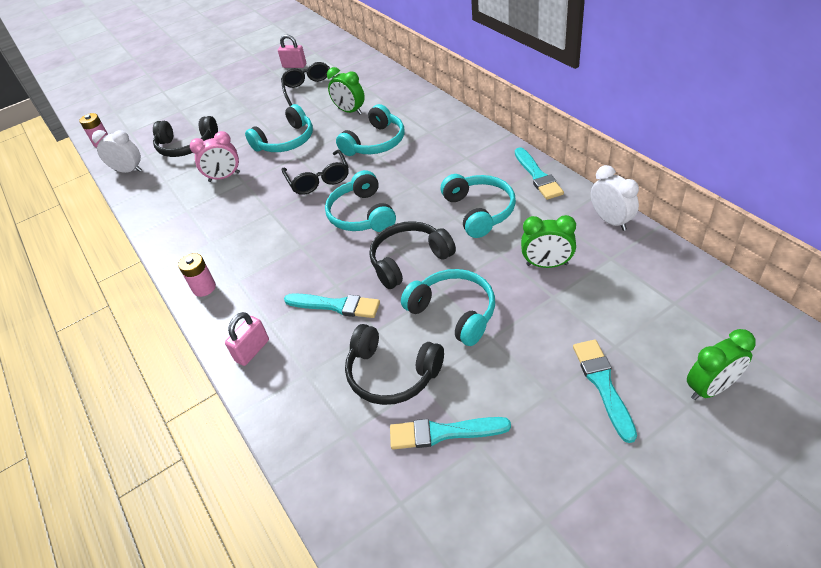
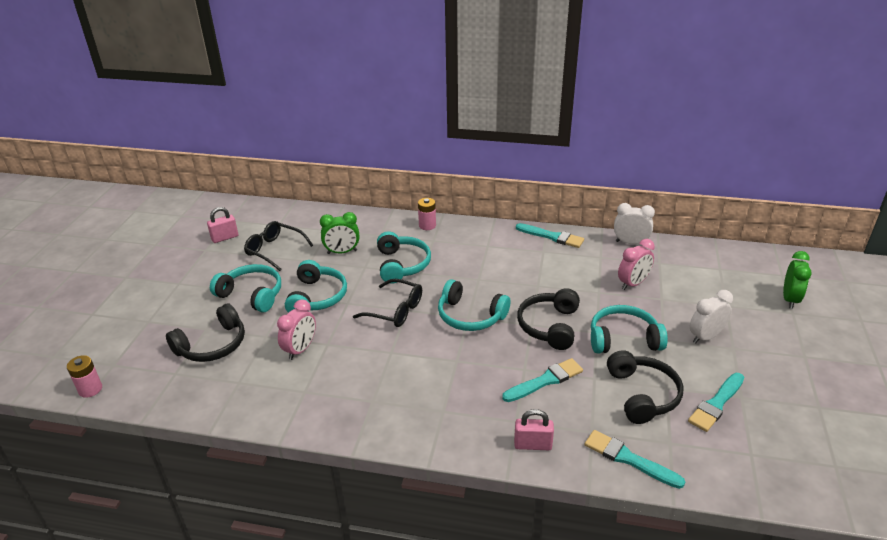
camera: 50 degrees left, 10 degrees down
(128, 171) = (176, 395): white clock -> white clock (705, 337)
(204, 288) = (423, 433): pink battery -> pink battery (427, 225)
(252, 350) = (532, 445): pink padlock -> pink padlock turned 75 degrees counterclockwise
(392, 374) = (642, 395): black headphones -> black headphones turned 75 degrees counterclockwise
(479, 211) = (548, 274): turquoise headphones -> turquoise headphones (252, 294)
(547, 264) = (633, 284): green clock -> pink clock
(603, 385) = (748, 327): turquoise brush -> turquoise brush (629, 459)

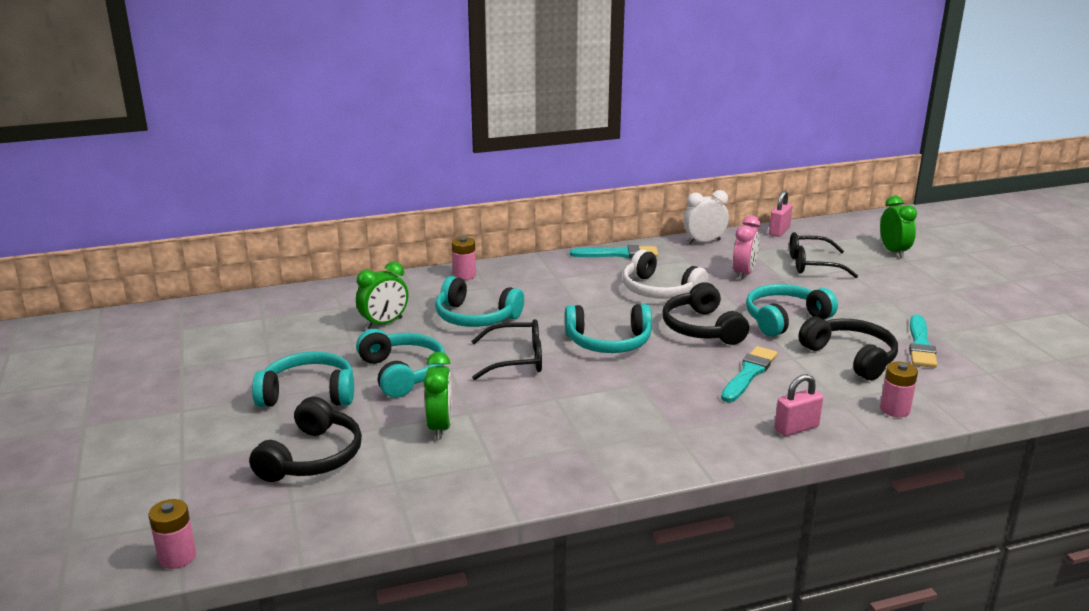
camera: 30 degrees left, 10 degrees down
(225, 238) = (197, 347): pink padlock -> pink padlock (779, 231)
(274, 250) = (288, 343): black glasses -> black glasses (812, 265)
(300, 349) = (440, 427): pink clock -> green clock
(402, 265) = (475, 317): turquoise headphones -> turquoise headphones turned 150 degrees clockwise
(551, 280) = (659, 290): none -> white headphones
(629, 459) = (894, 409): turquoise brush -> pink battery
(705, 337) = (855, 298): white clock -> none

